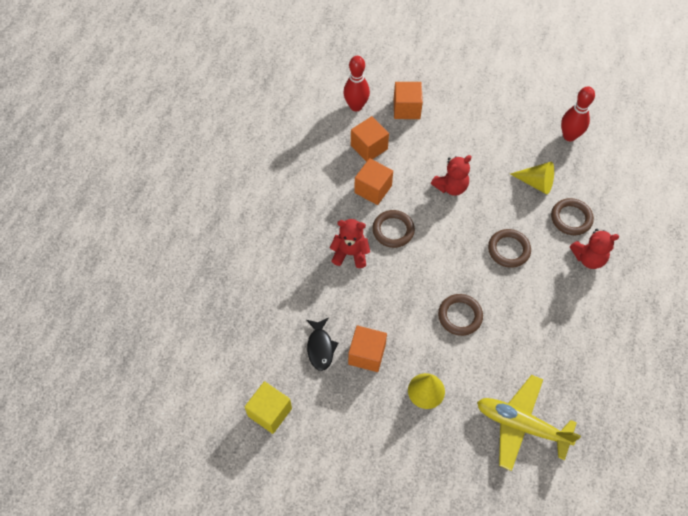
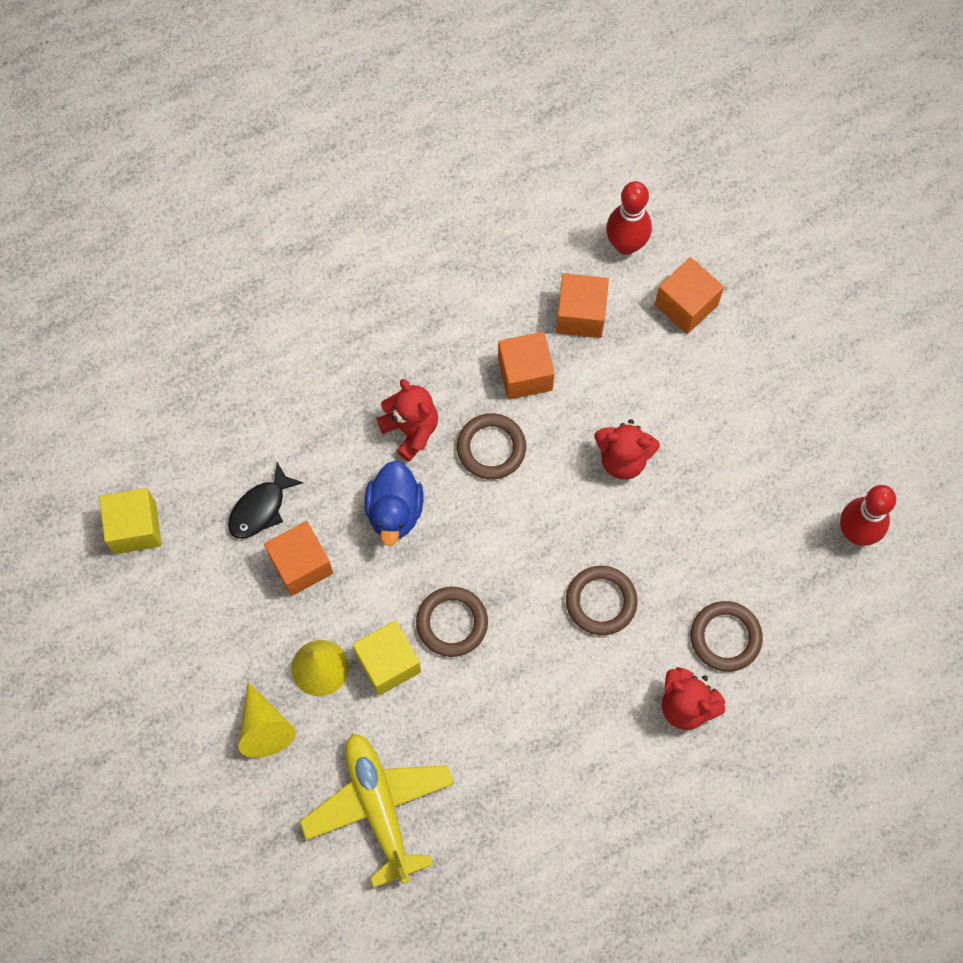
camera: 45 degrees right, 10 degrees up
(382, 293) = (395, 511): none -> blue duck
(453, 359) = (388, 663): none -> yellow cube
(536, 183) = (736, 552): yellow cone -> yellow cone (264, 727)

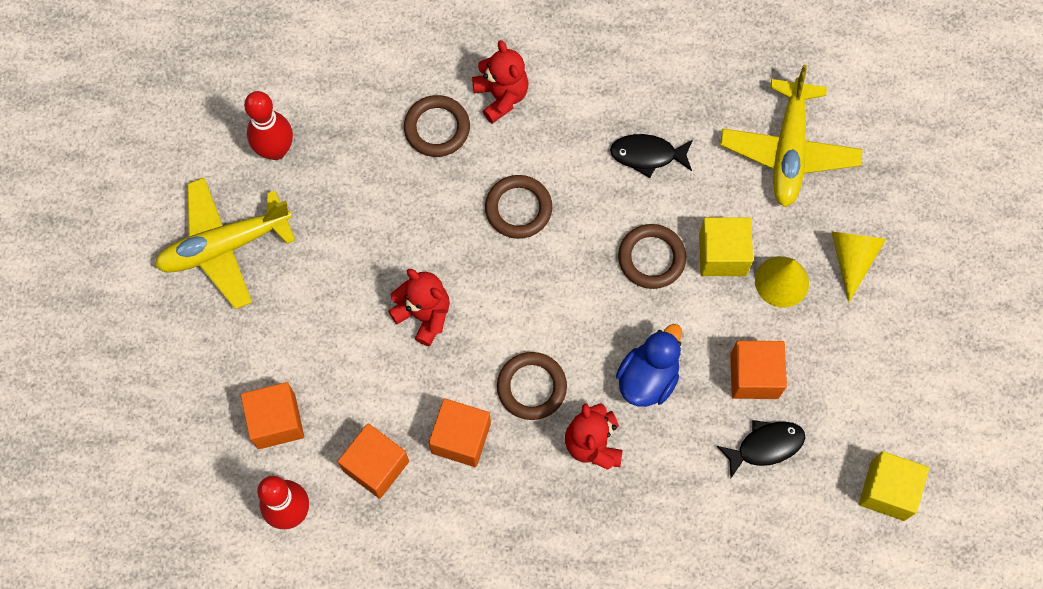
camera: 150 degrees left, 0 degrees up
(512, 723) = (647, 155): none -> black fish
(835, 422) = (225, 246): none -> yellow plane

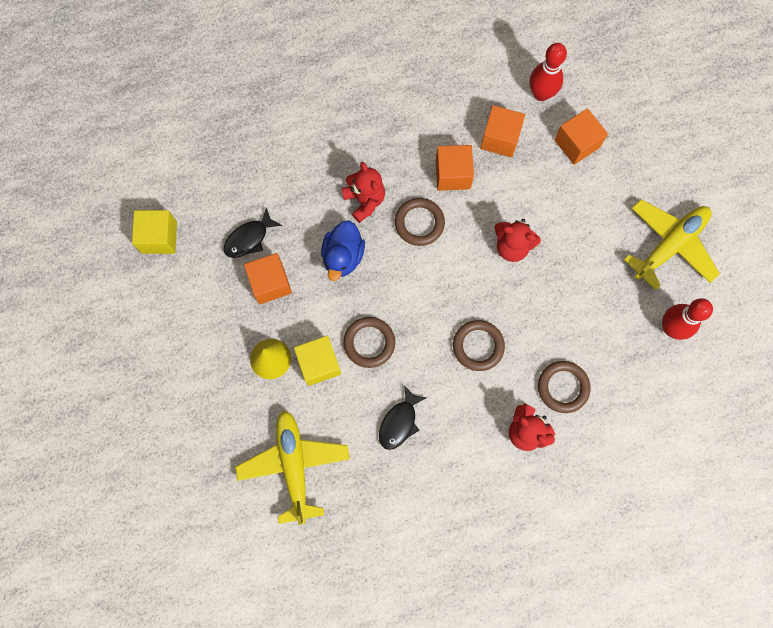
camera: 160 degrees right, 5 degrees up
(647, 155) = (399, 422): black fish -> black fish turned 135 degrees clockwise
(852, 259) = (224, 394): yellow cone -> none

